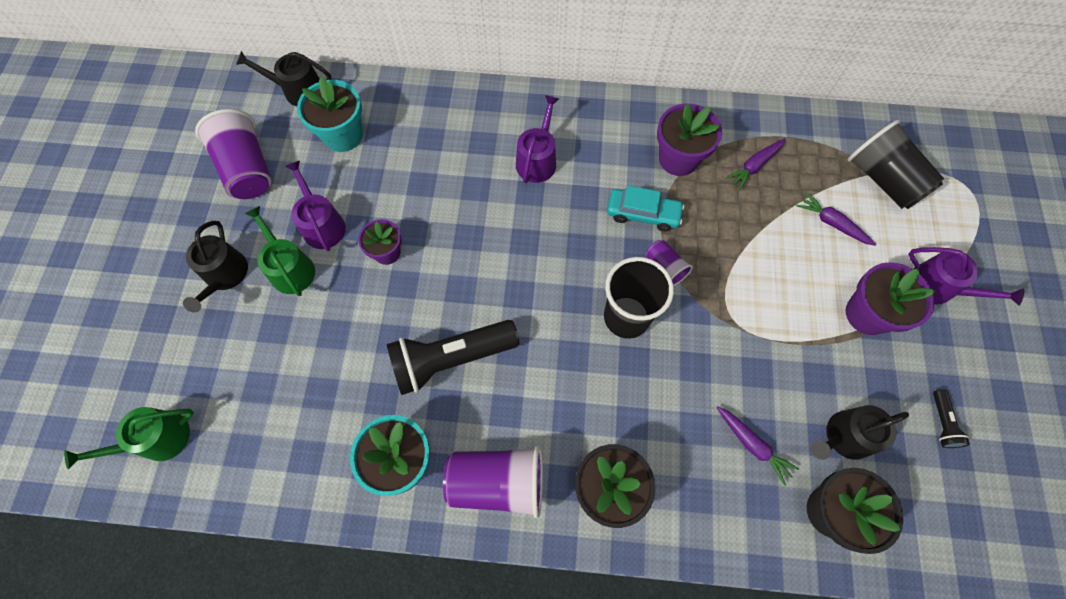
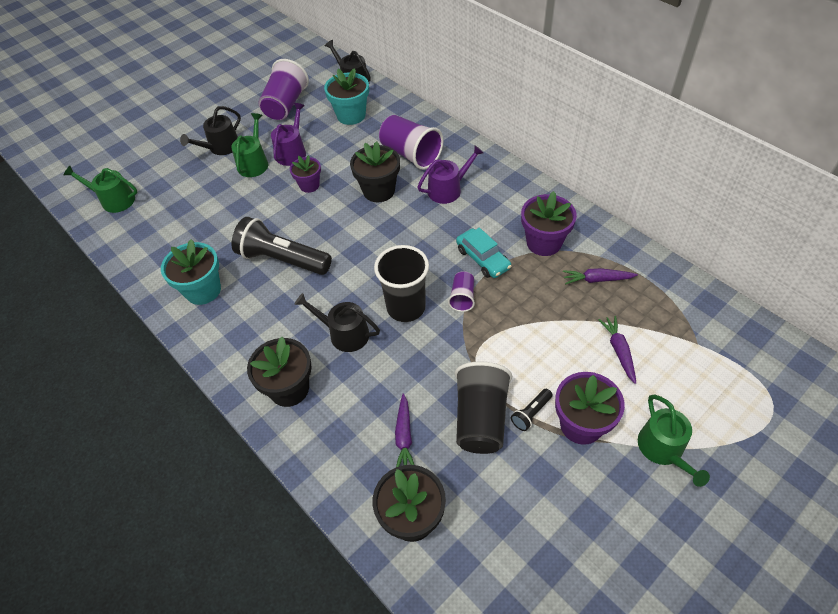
camera: 45 degrees right, 15 degrees down
(469, 208) = (379, 191): none -> black flower pot
(498, 482) = (236, 338): purple cup -> purple cup (410, 154)
(844, 437) = (473, 483): black watering can -> black watering can (344, 334)
(882, 180) = (696, 351): black cup -> black cup (480, 418)
(938, 287) = (663, 450): purple watering can -> green watering can
(942, 423) = (561, 536): black flashlight -> black flashlight (531, 413)

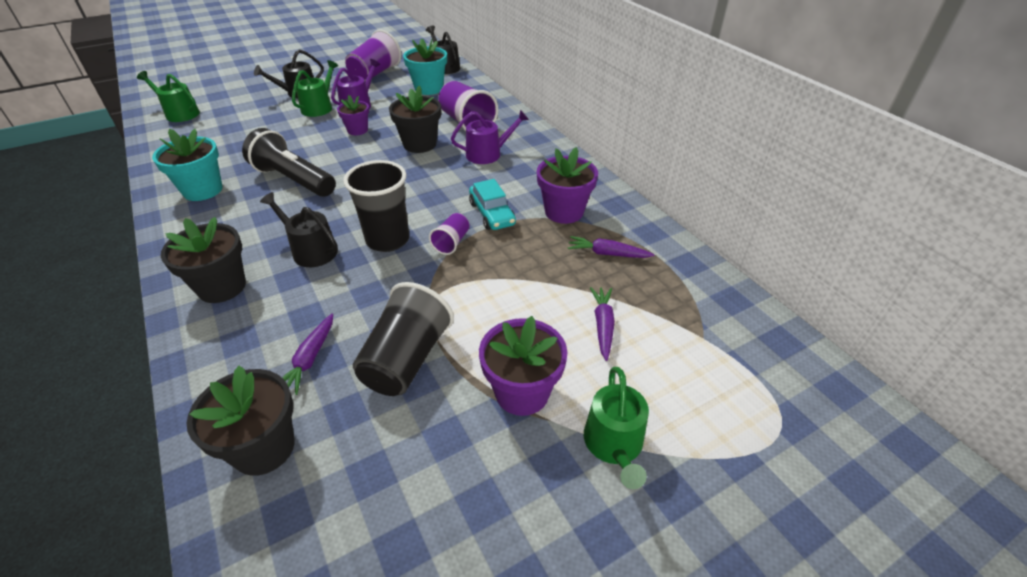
camera: 10 degrees right, 10 degrees down
(531, 413) = (468, 367): black flashlight -> none

